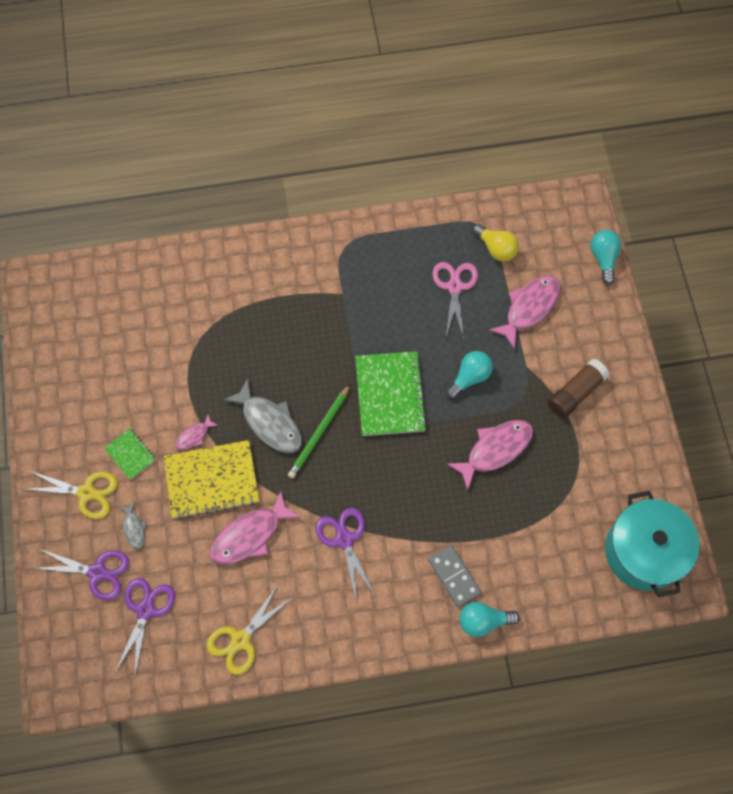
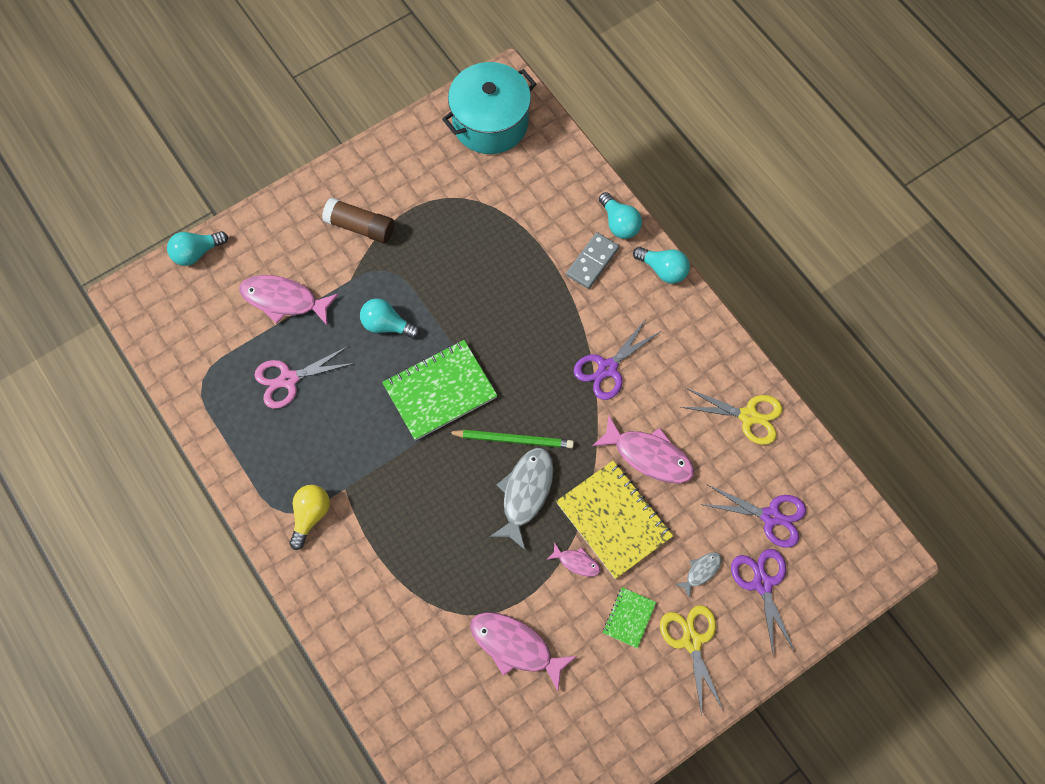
camera: 115 degrees left, 0 degrees up
(145, 610) = (771, 516): purple scissors -> purple scissors turned 150 degrees counterclockwise
(417, 637) = (663, 270): none -> turquoise light bulb
(495, 450) = (453, 274): pink fish -> pink fish (515, 646)
(496, 248) = (225, 357): yellow light bulb -> yellow light bulb (310, 516)

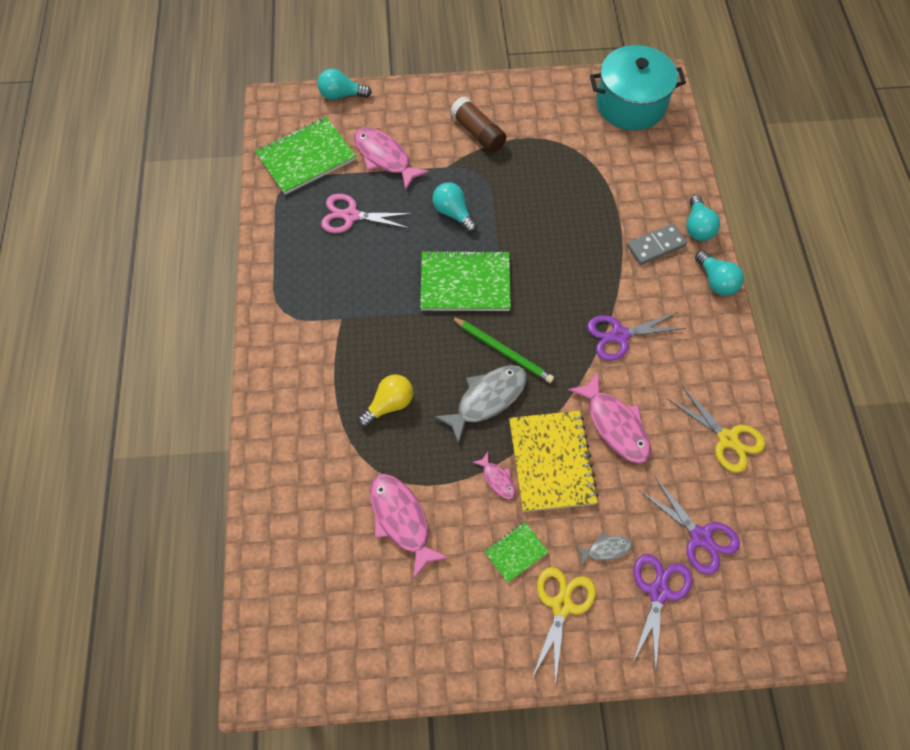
camera: 30 degrees right, 5 degrees down
(204, 340) = (306, 157): none -> green notebook
(310, 516) = (301, 324): yellow light bulb -> yellow light bulb (389, 405)

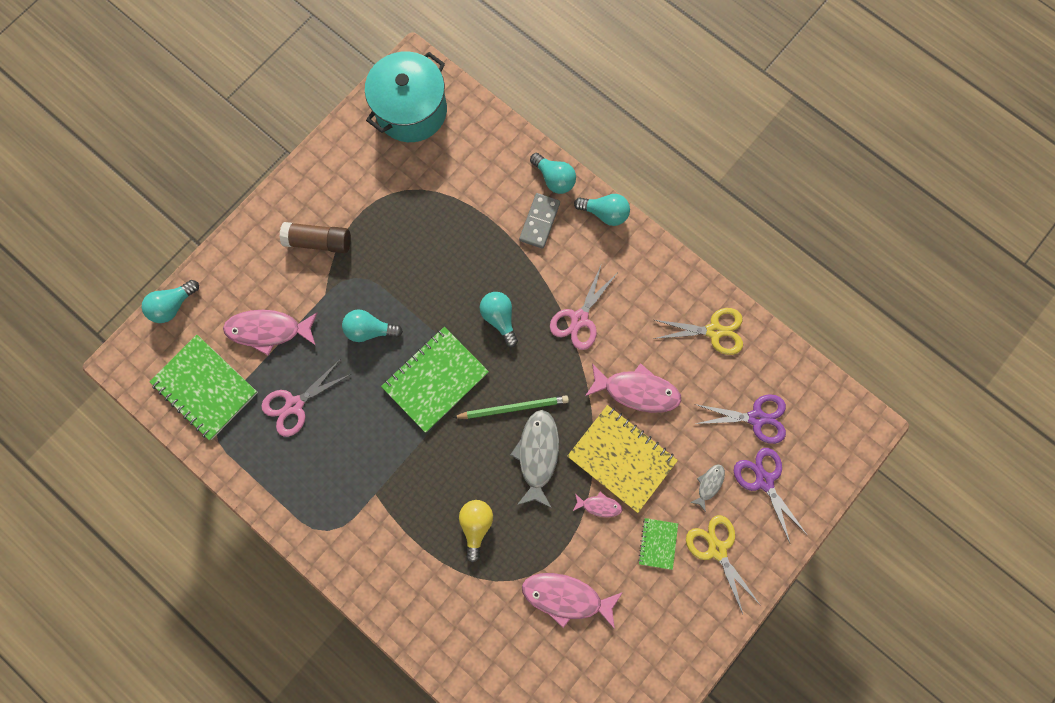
camera: 45 degrees left, 15 degrees up
(306, 157) = (205, 388): green notebook -> green notebook turned 60 degrees counterclockwise
(556, 283) = (499, 318): none -> turquoise light bulb
(619, 335) = (579, 319): purple scissors -> pink scissors

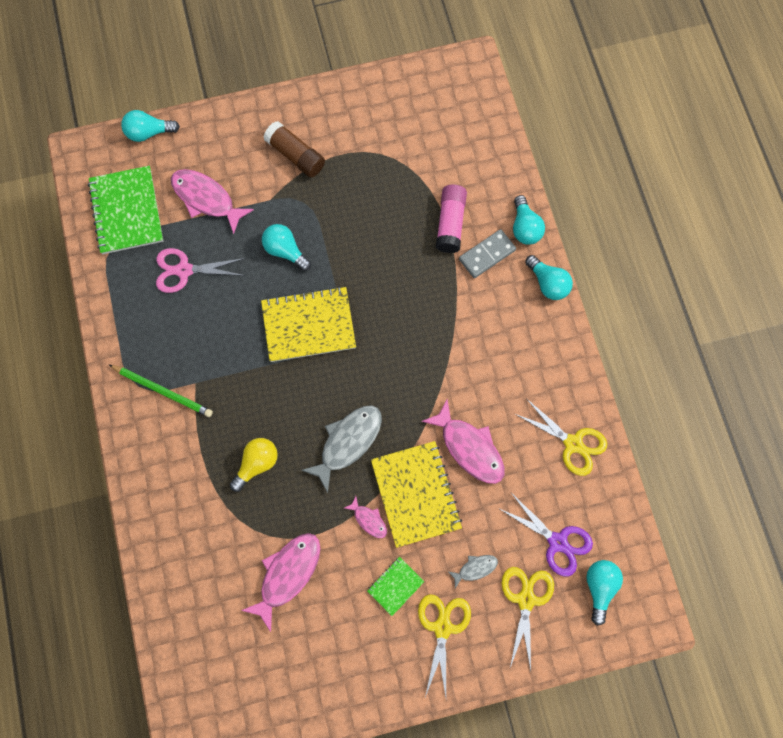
camera: 35 degrees right, 5 degrees down
(411, 110) = (445, 98): turquoise pot -> none
(435, 379) = (308, 325): green notebook -> yellow notebook
(491, 215) = (450, 223): none -> pink glue stick
(499, 318) = (396, 311): turquoise light bulb -> turquoise light bulb (599, 587)
(513, 407) = (355, 391): green pencil -> green pencil (163, 391)
(566, 597) = (287, 574): pink fish -> pink fish turned 75 degrees clockwise
(579, 319) = (463, 356): pink scissors -> none
(764, 480) = (526, 599): purple scissors -> yellow scissors

